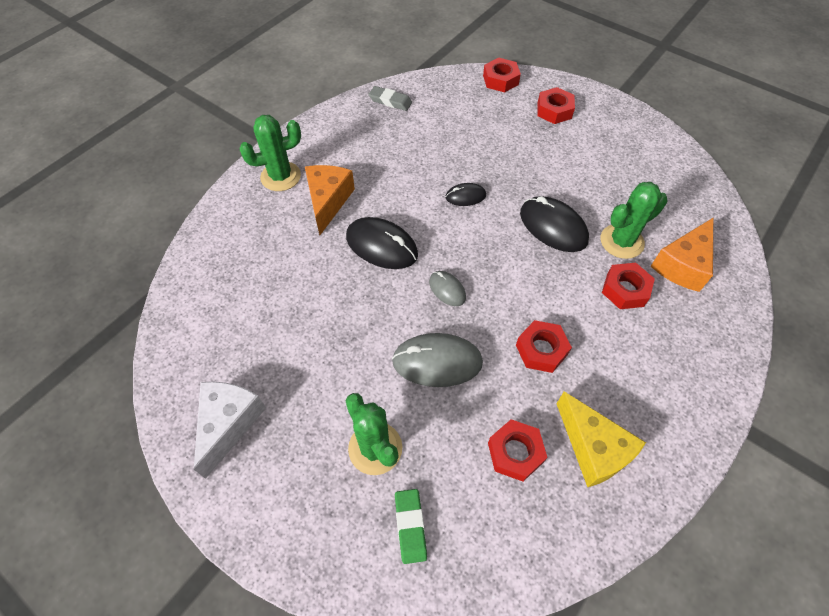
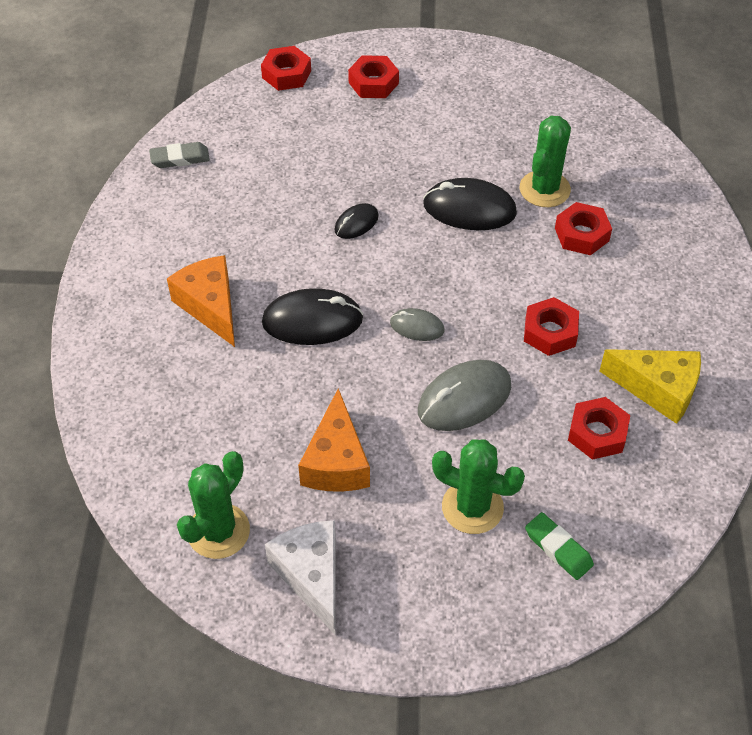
camera: 35 degrees left, 5 degrees down
(280, 176) = (128, 308): green cactus -> green cactus (218, 531)
(682, 265) = (614, 183): orange cheese -> orange cheese (336, 461)

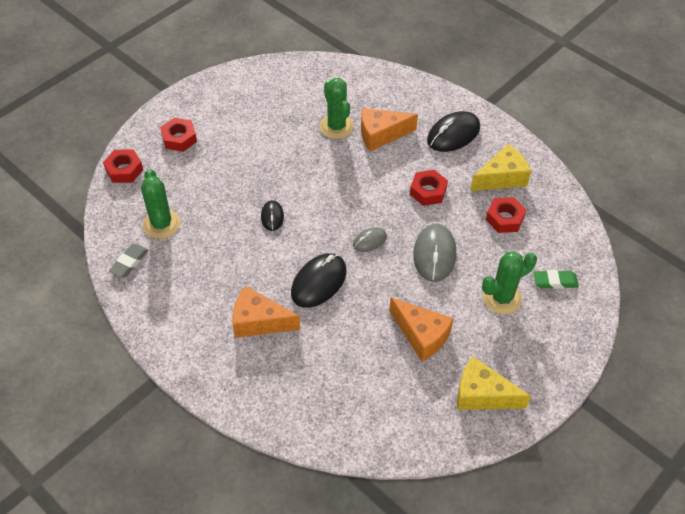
camera: 50 degrees left, 0 degrees up
(218, 531) = (416, 419): green cactus -> green cactus (161, 224)
(311, 576) = (482, 395): white cheese -> yellow cheese
(469, 209) = (315, 164): black mouse -> black mouse (453, 134)
(581, 234) = (381, 135): red nut -> orange cheese

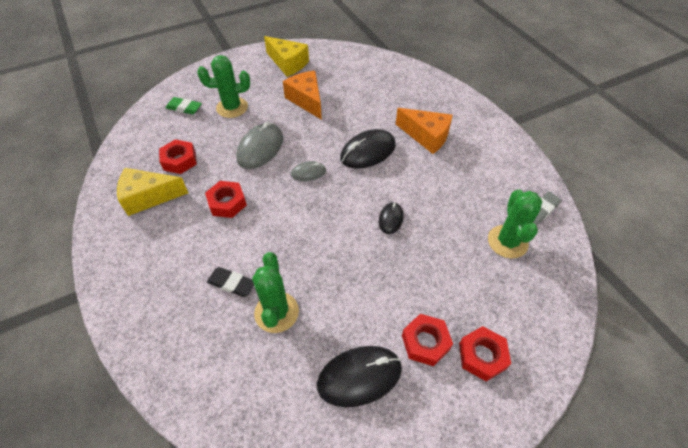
camera: 160 degrees left, 0 degrees up
(124, 170) = (554, 325): red nut -> red nut (425, 342)
(381, 135) = (231, 284): orange cheese -> black eraser
(453, 134) = (153, 260): black mouse -> black mouse (359, 376)

